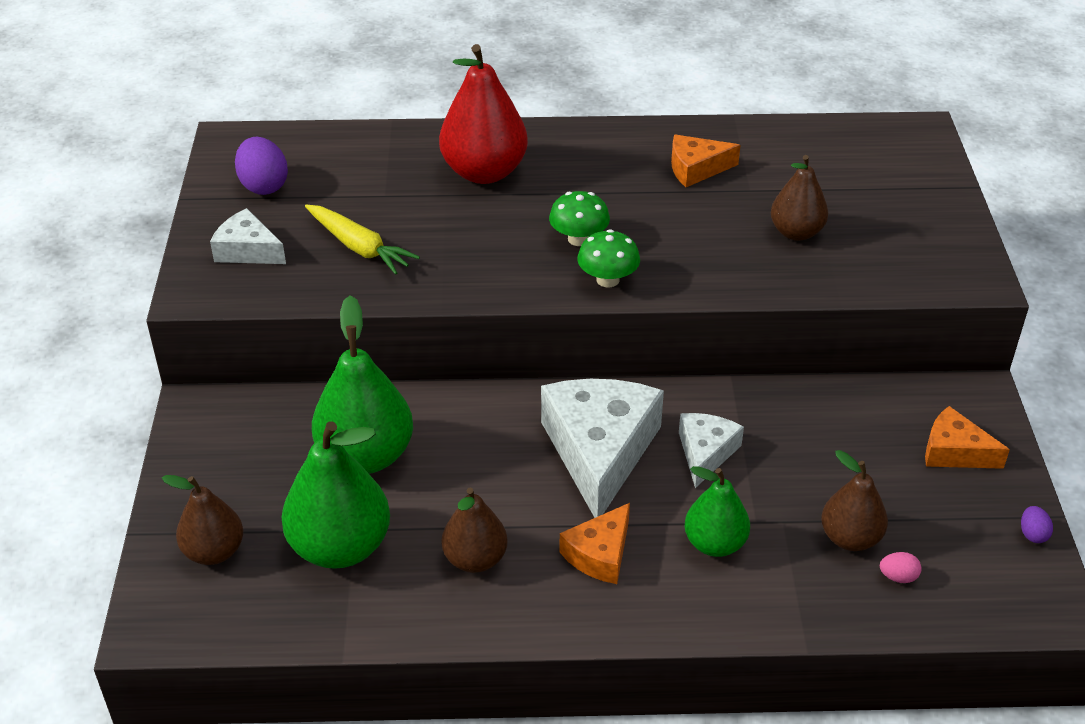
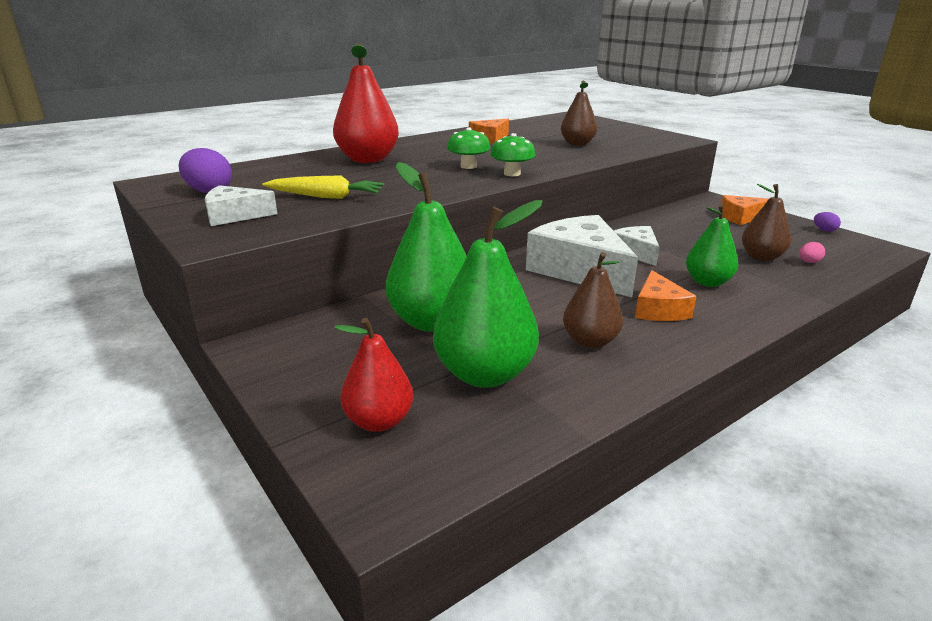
camera: 35 degrees left, 15 degrees down
(214, 551) = (379, 421): brown pear -> red pear

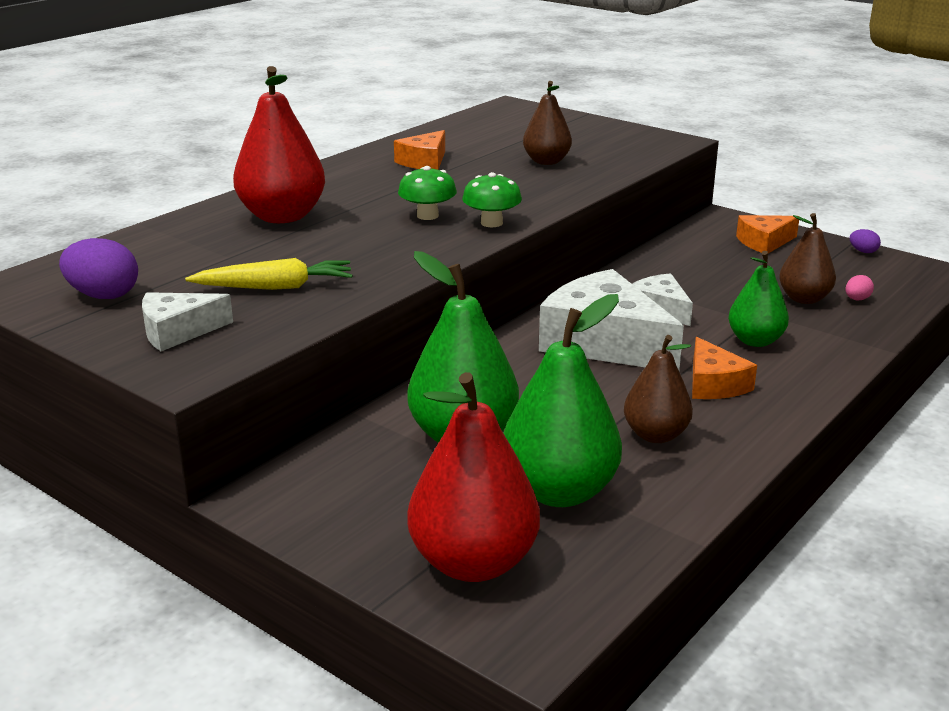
camera: 15 degrees left, 0 degrees up
(379, 421) = (473, 563): red pear -> red pear, size x1.63

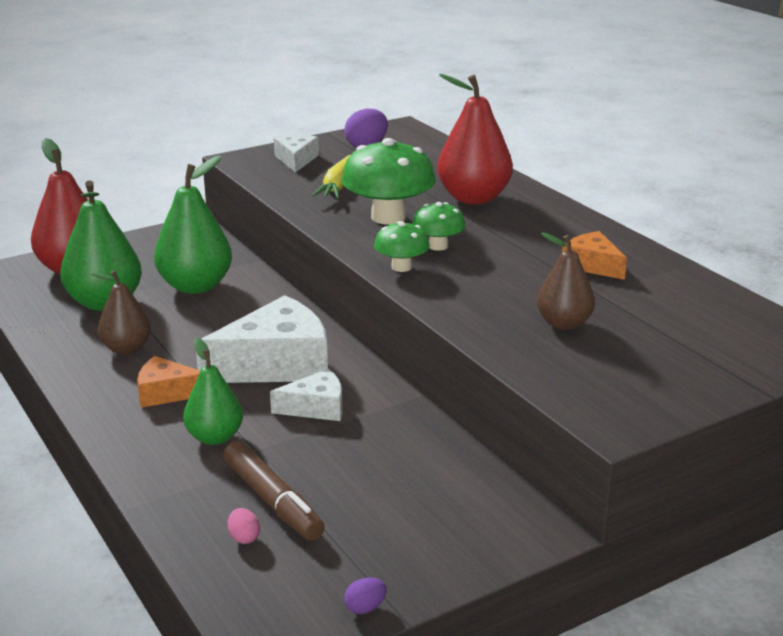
camera: 110 degrees right, 0 degrees up
(365, 246) = (388, 217): none -> green mushroom
(764, 242) = (440, 534): orange cheese -> none
(804, 299) = (273, 501): brown pear -> brown marker

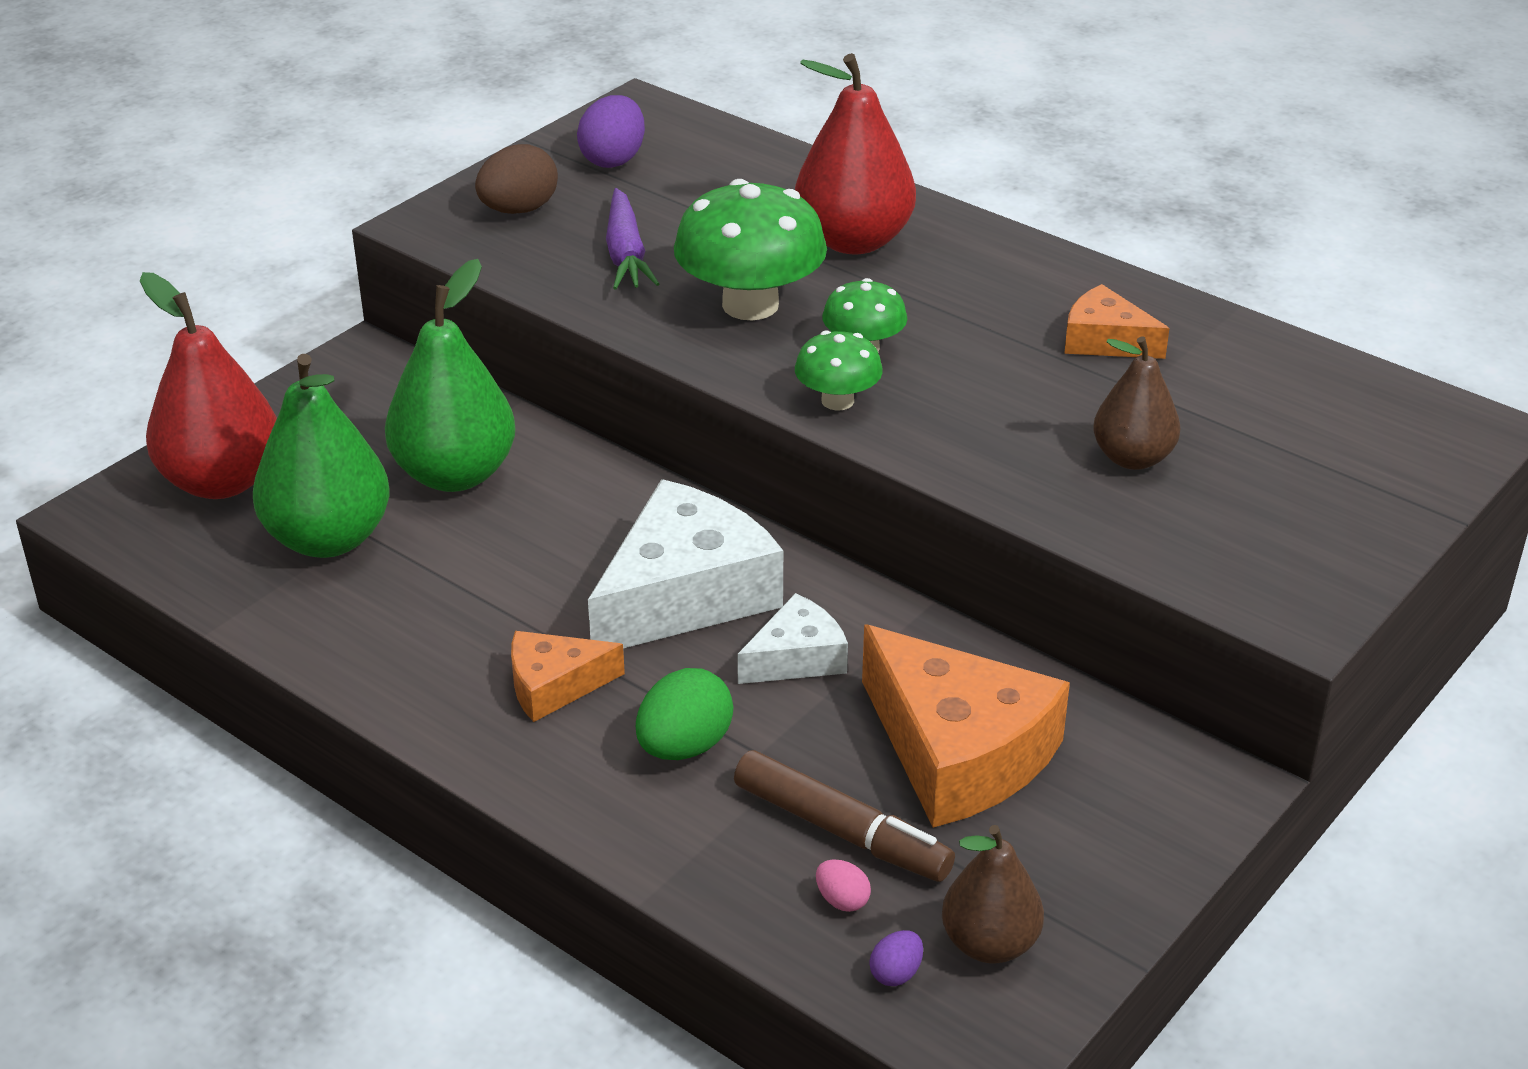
camera: 20 degrees left, 10 degrees up
(127, 349) = (431, 619): brown pear -> brown pear (990, 944)
(215, 437) = (684, 746): green pear -> green egg
(296, 160) = (519, 210): white cheese -> brown egg
(337, 186) = (626, 254): yellow carrot -> purple carrot
(365, 608) = (1074, 961): purple egg -> purple egg (896, 973)
(377, 476) = (958, 752): none -> orange cheese

